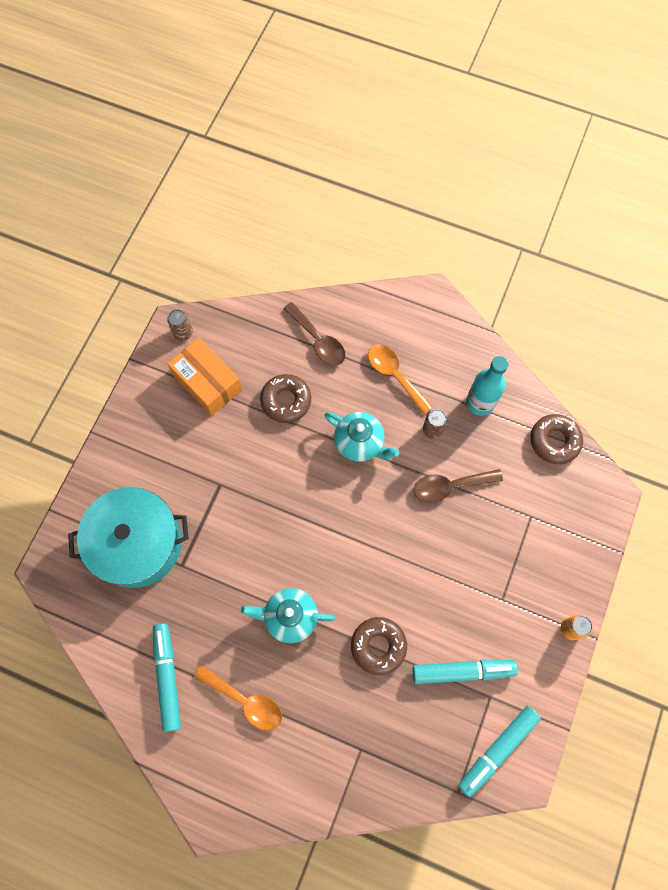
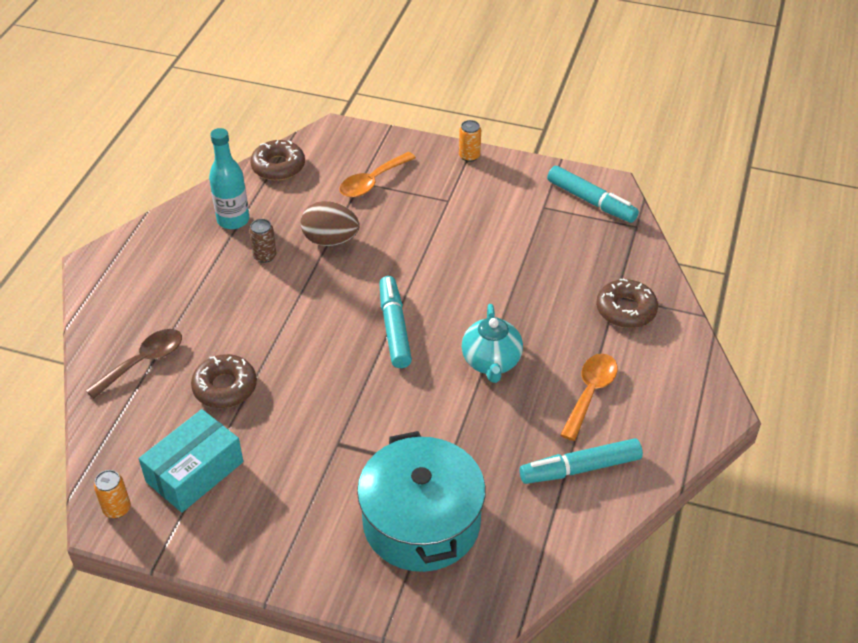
camera: 95 degrees left, 25 degrees down
(183, 333) = (117, 508): brown can -> orange can
(207, 382) = (195, 472): orange box -> turquoise box
(360, 443) = (281, 315): turquoise teapot -> none
(378, 646) = (510, 288): brown donut -> brown donut (626, 310)
(395, 375) = (196, 290): orange spoon -> orange spoon (372, 182)
(450, 486) = (330, 240): brown spoon -> brown egg
(462, 671) = (523, 226): turquoise marker -> turquoise marker (394, 328)

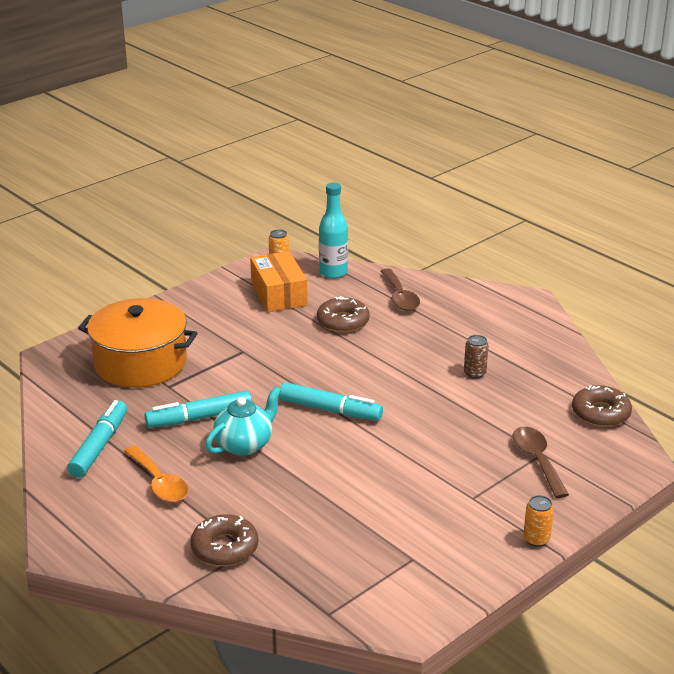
camera: 120 degrees right, 15 degrees down
(195, 472) = (279, 294): turquoise box -> orange box
(233, 220) = (536, 370): turquoise bottle -> turquoise bottle (333, 272)
(330, 240) = (468, 411): brown egg -> none
(372, 182) = (537, 460): orange spoon -> brown spoon
(421, 522) = (140, 363): turquoise pot -> orange pot
(491, 362) = (244, 445): turquoise teapot -> turquoise teapot turned 105 degrees clockwise
(591, 201) = (394, 598): turquoise marker -> turquoise marker (199, 418)

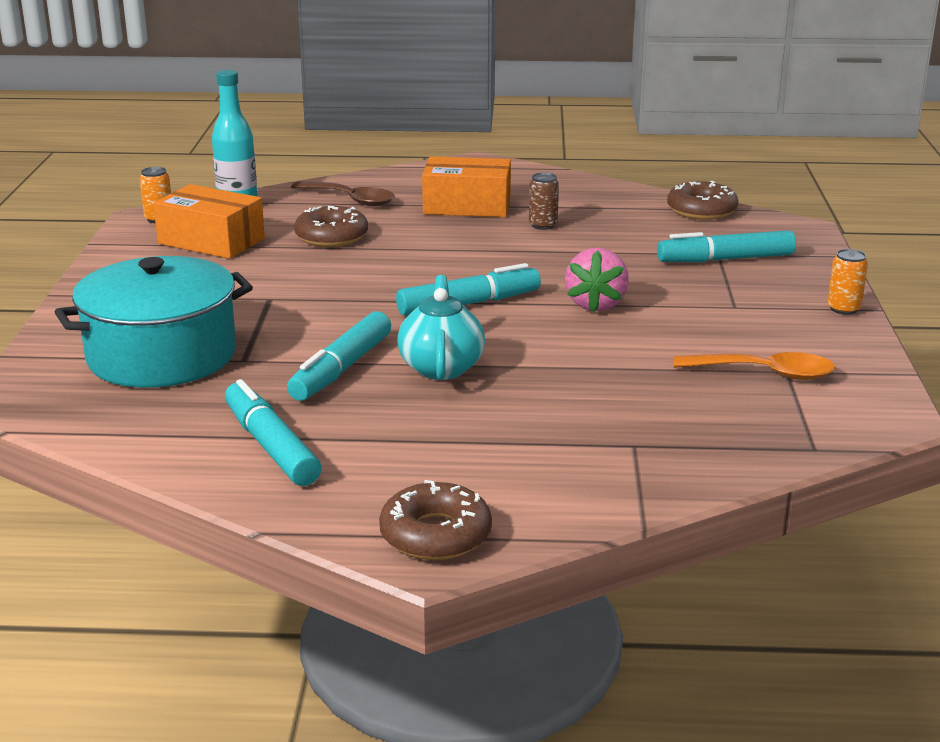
camera: 45 degrees left, 5 degrees down
(140, 363) = (162, 355): orange pot -> turquoise pot
(159, 482) = (416, 441): orange spoon -> orange spoon (765, 373)
(224, 548) = (608, 455): brown donut -> brown donut (435, 534)
(396, 449) = (596, 304): none -> pink strawberry
(458, 334) = (467, 206): none -> orange box
(537, 460) = (725, 259): brown spoon -> turquoise marker

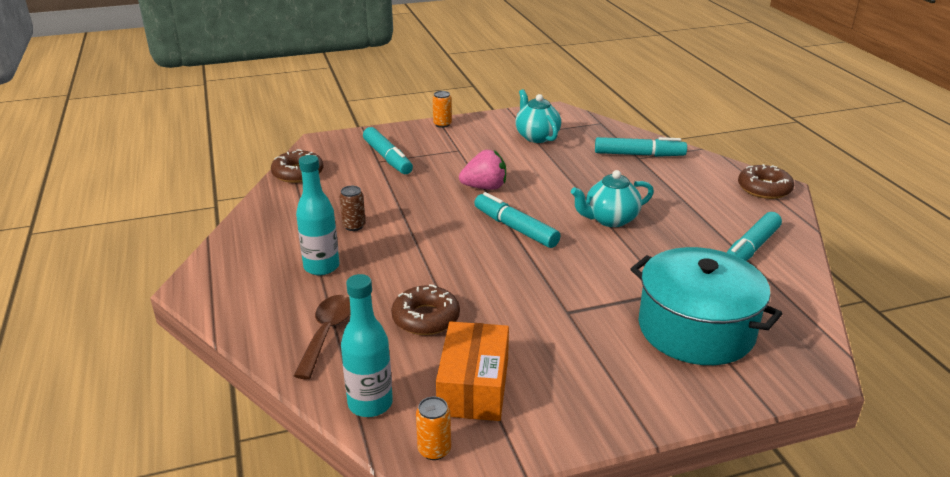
camera: 110 degrees left, 5 degrees up
(341, 369) = (644, 251): turquoise marker -> turquoise marker (639, 155)
(467, 206) = (321, 267): orange box -> turquoise bottle
(765, 373) = (536, 136): orange spoon -> turquoise teapot

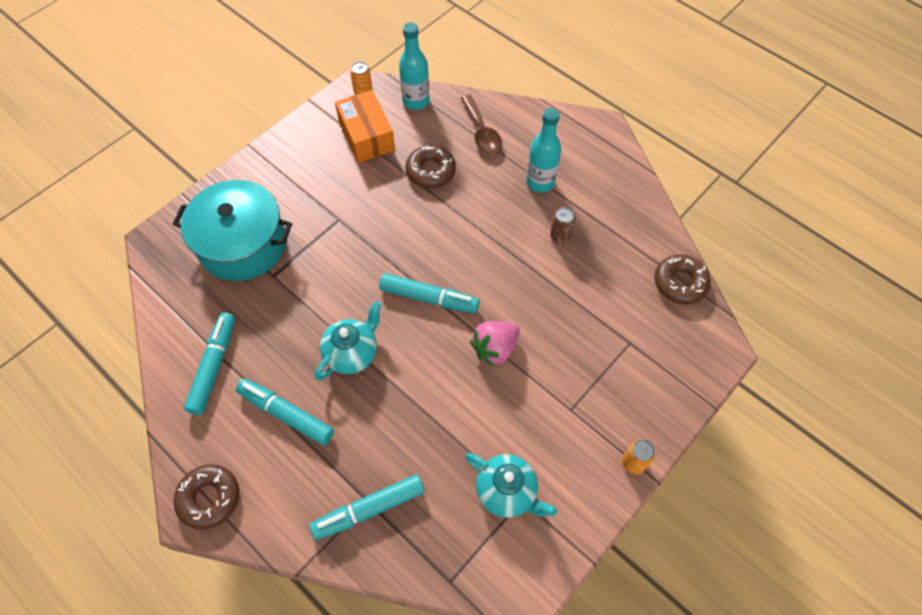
camera: 150 degrees right, 30 degrees up
(387, 158) = (626, 353): turquoise marker -> turquoise marker (286, 414)

